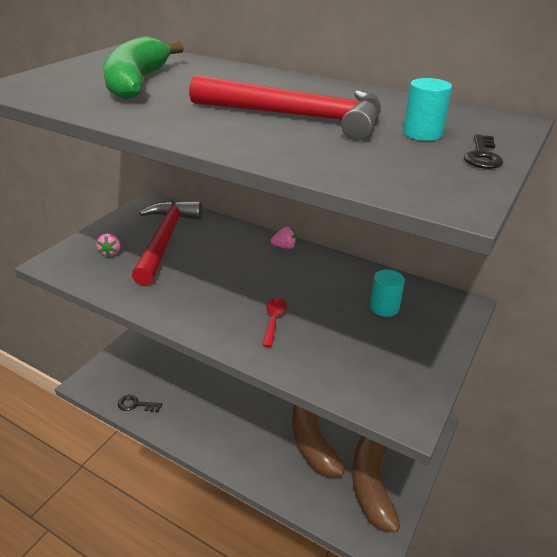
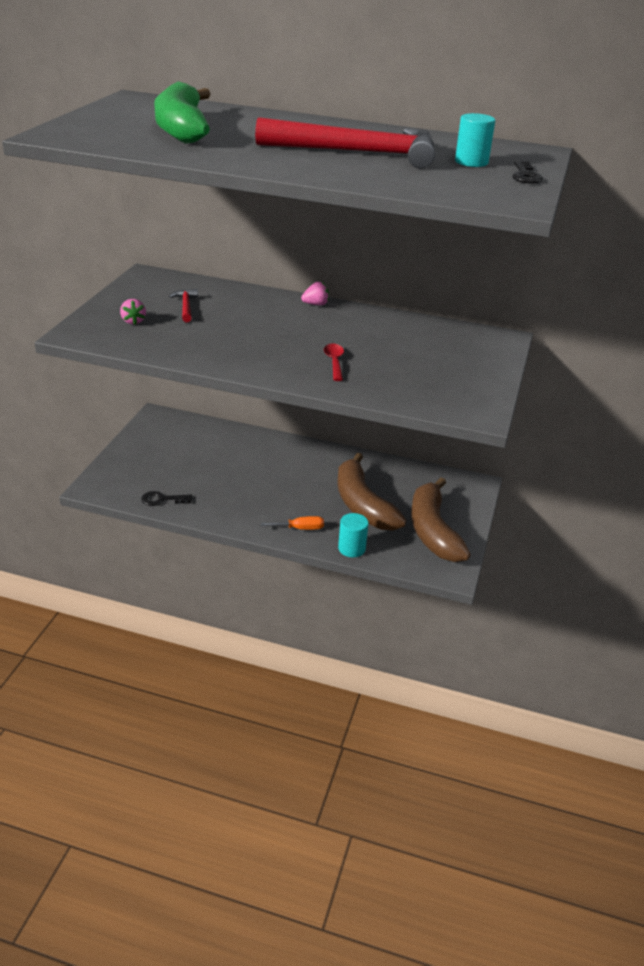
camera: 15 degrees left, 0 degrees up
(165, 240) = (186, 306): red hammer -> red hammer, size x0.42
(245, 457) = (300, 528): none -> orange screwdriver
(384, 307) = (433, 345): turquoise cylinder -> turquoise cylinder (351, 548)

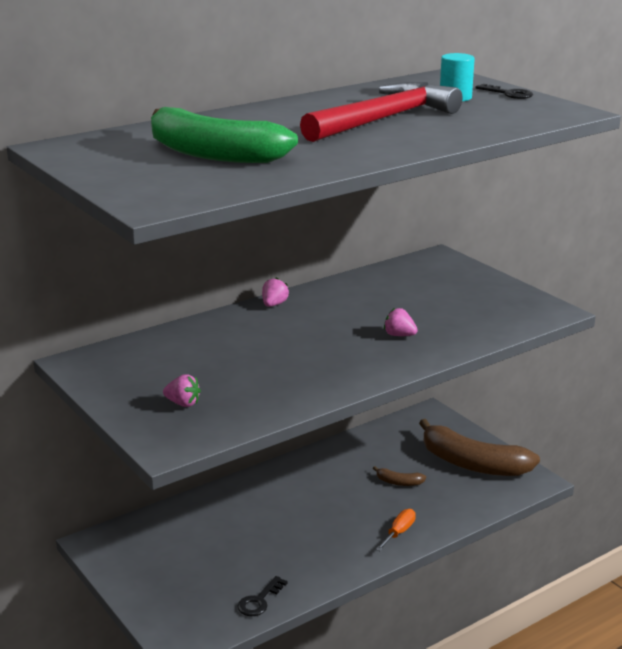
camera: 50 degrees left, 10 degrees down
(186, 306) = (188, 365): red hammer -> none
(334, 362) = (399, 335): red spoon -> pink strawberry
(351, 548) = (456, 517): turquoise cylinder -> none
(362, 505) = (399, 482): brown banana -> brown banana, size x0.41

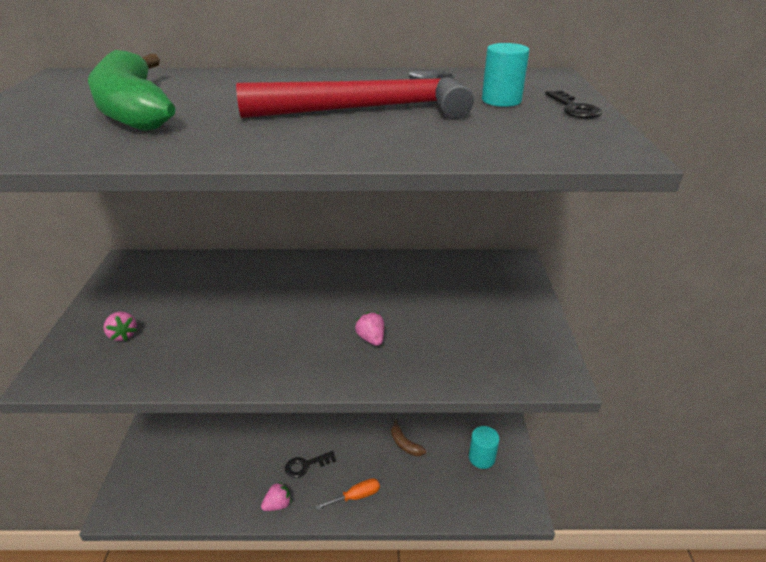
camera: 35 degrees right, 10 degrees up
(259, 600) = (200, 501): black key -> black key (306, 465)
(274, 304) = (319, 262): pink strawberry -> pink strawberry (278, 504)
(472, 464) = (481, 457): brown banana -> turquoise cylinder

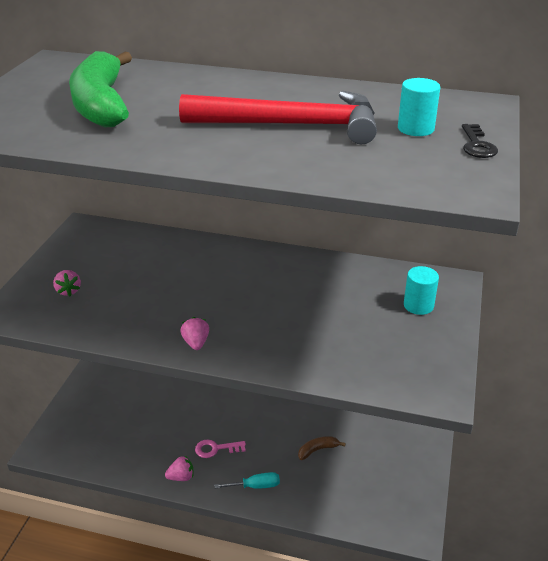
camera: 15 degrees right, 0 degrees up
(306, 465) = (216, 449): black key -> pink key
(356, 496) = (255, 486): orange screwdriver -> turquoise screwdriver
(371, 338) = (280, 331): pink strawberry -> pink strawberry (196, 343)
(405, 444) = (317, 450): brown banana -> brown banana turned 90 degrees clockwise
(481, 457) = (392, 478): turquoise cylinder -> turquoise cylinder (418, 305)

